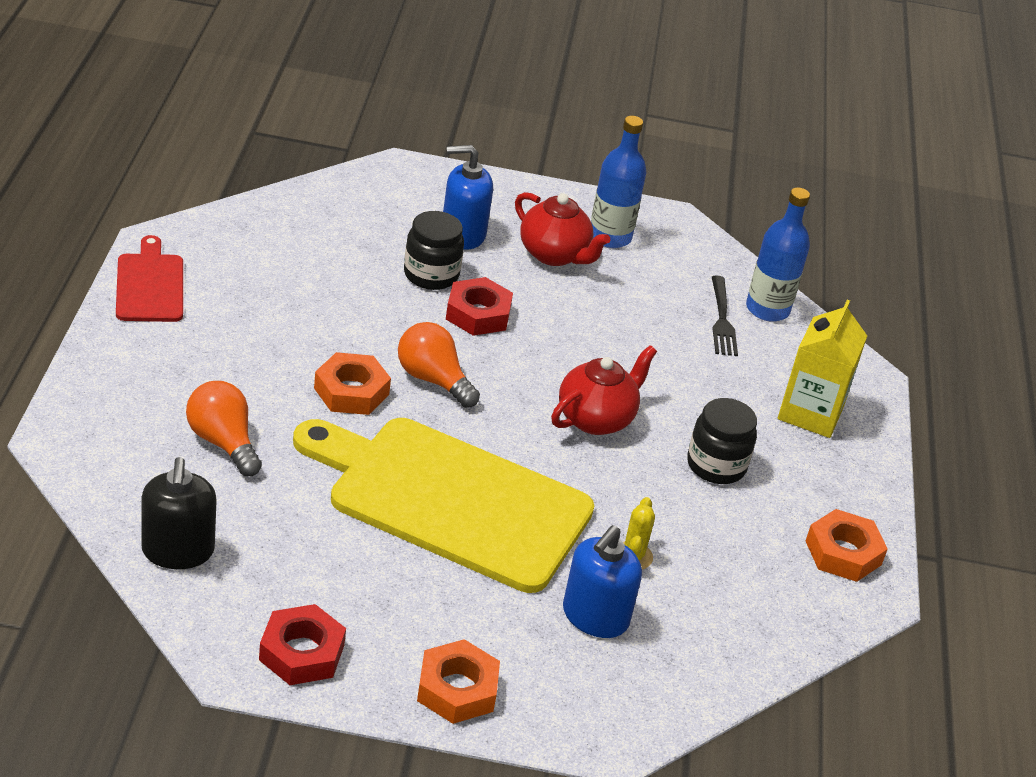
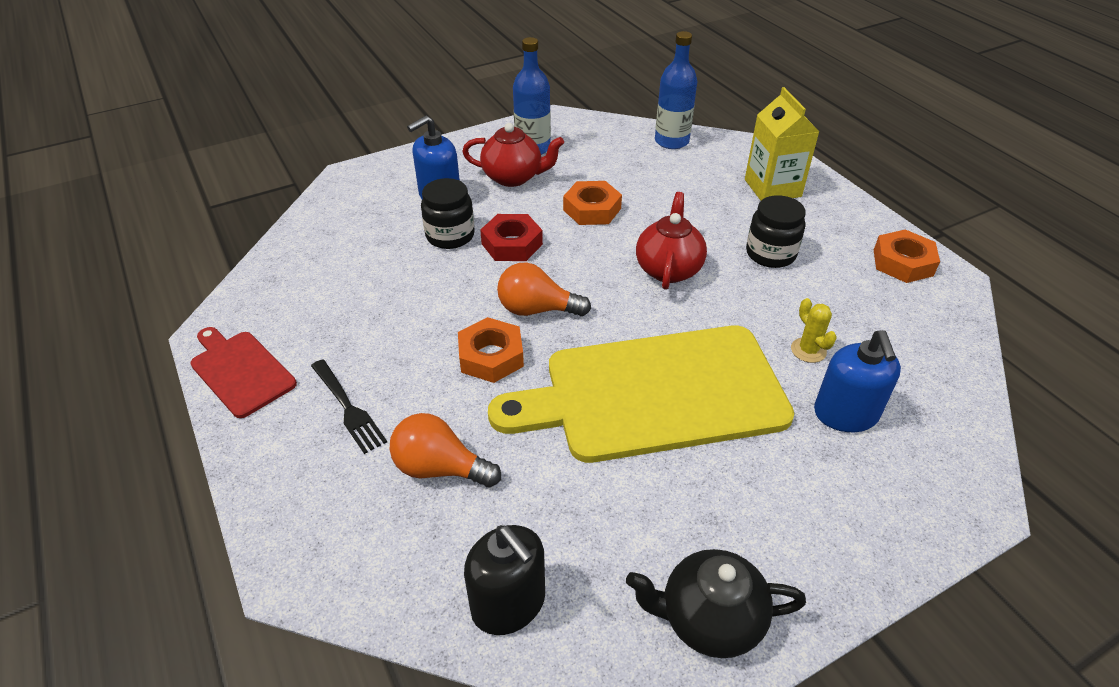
camera: 30 degrees left, 5 degrees up
(301, 652) = (709, 619): red nut -> black teapot
(457, 689) = (845, 552): orange nut -> orange nut (592, 209)
(722, 319) = (656, 161): black fork -> black fork (347, 407)

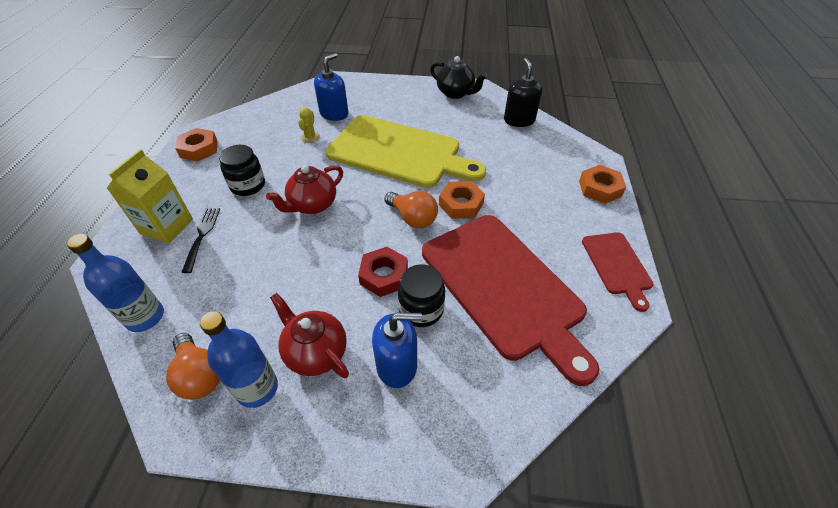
camera: 145 degrees left, 5 degrees up
(347, 407) = (555, 213): black fork -> black fork (202, 236)
(376, 288) = (504, 287): none -> red cutting board
(440, 468) = (520, 167): orange light bulb -> orange light bulb (200, 375)
(592, 209) = (298, 276): orange nut -> orange nut (600, 188)

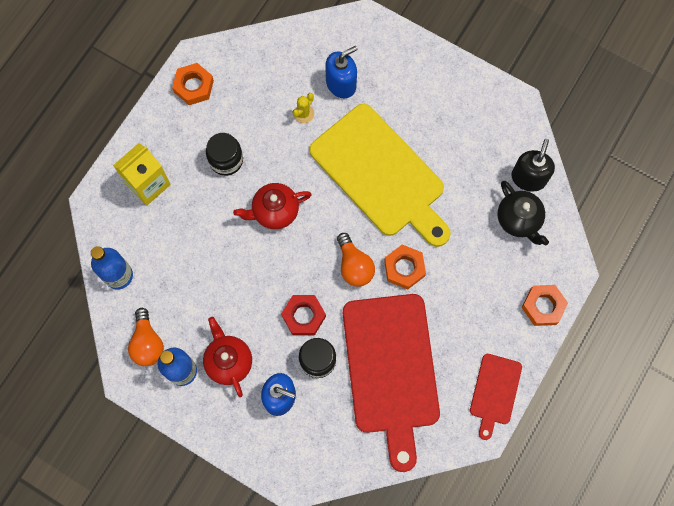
camera: 25 degrees right, 25 degrees up
(202, 236) = (174, 209): black fork -> none
(456, 93) = (487, 102): black teapot -> black teapot (519, 220)

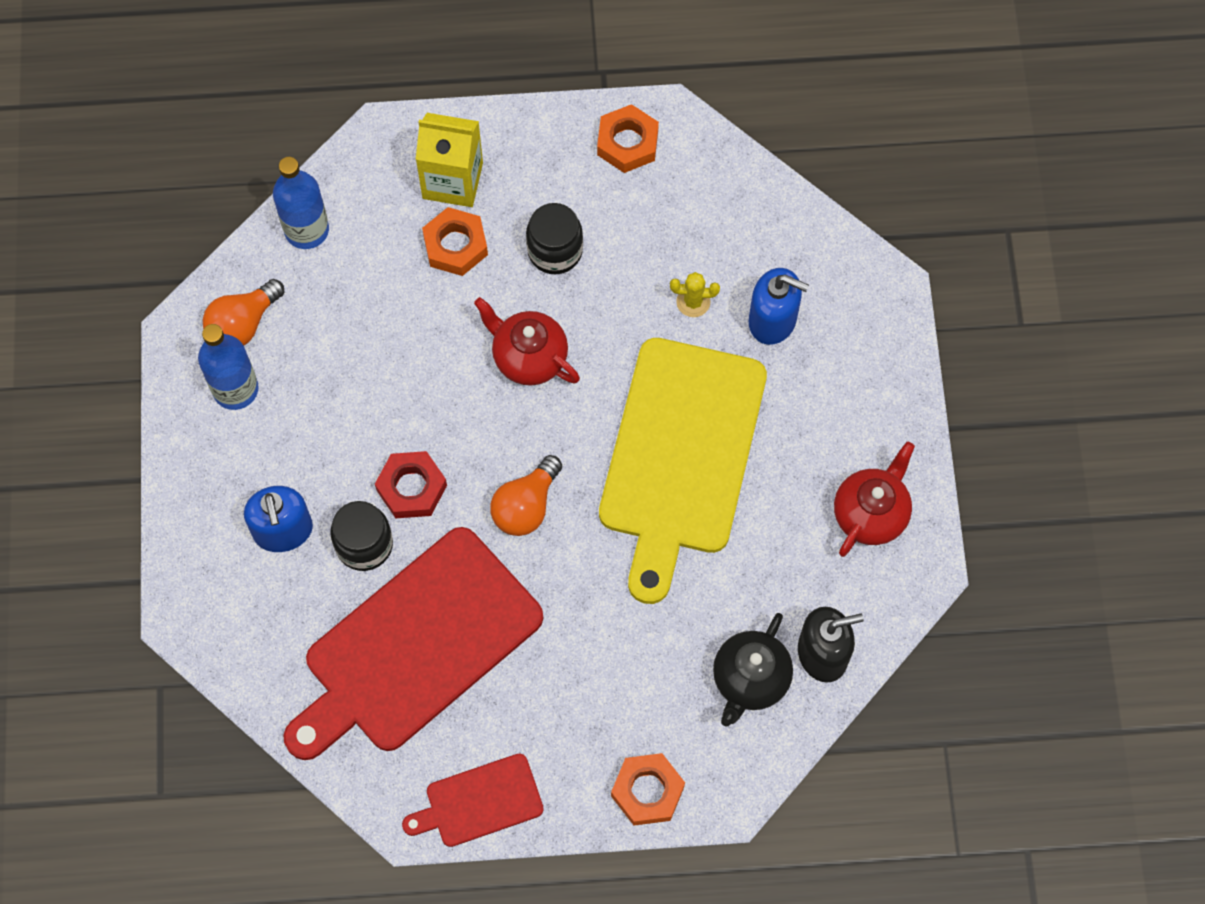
camera: 55 degrees right, 5 degrees down
(228, 361) = (287, 436): red teapot -> red teapot (870, 513)
(404, 268) = (569, 572): orange nut -> orange nut (455, 245)

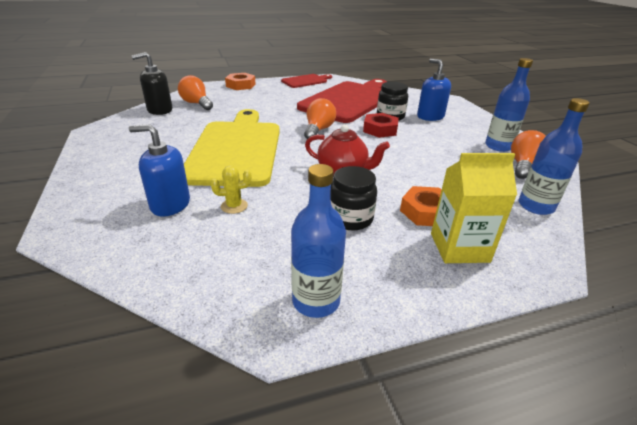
camera: 165 degrees right, 35 degrees down
(627, 143) = (316, 301): orange nut -> blue bottle
(750, 679) = (196, 104): black teapot -> orange light bulb
(870, 513) = (120, 142): red teapot -> none

